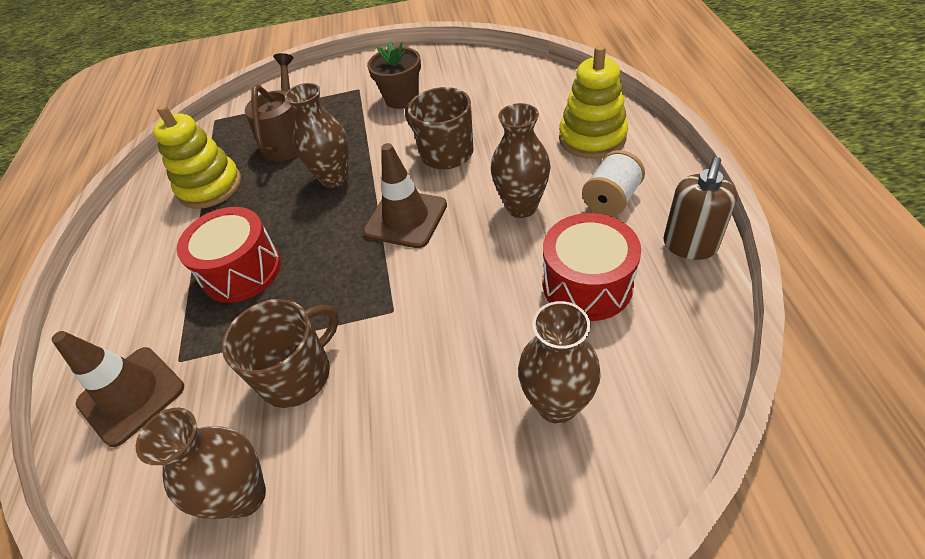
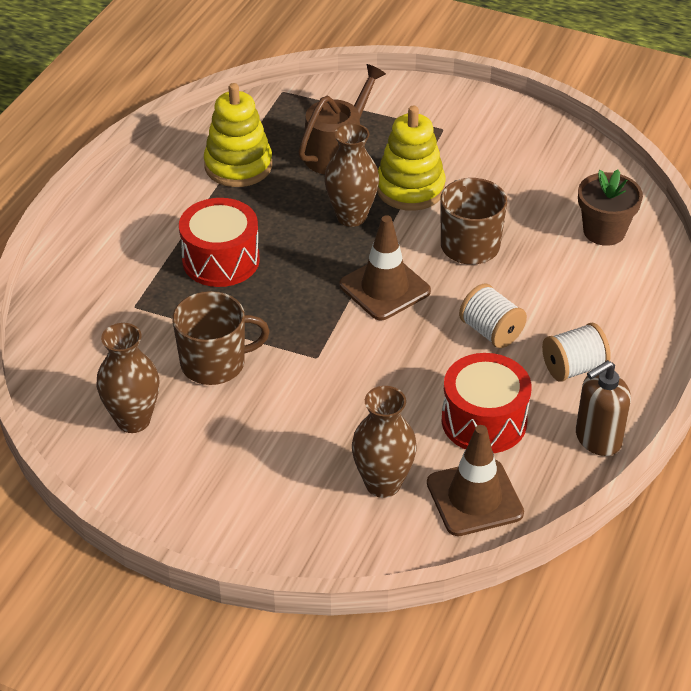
camera: 25 degrees right, 5 degrees down
(131, 395) = (89, 313): brown traffic cone -> brown traffic cone (474, 498)
(402, 98) = (476, 164): brown flower pot -> brown flower pot (604, 231)
(521, 207) = (491, 331): brown vase -> white spool
(592, 138) = (616, 304): yellow stacking toy -> yellow stacking toy (410, 189)

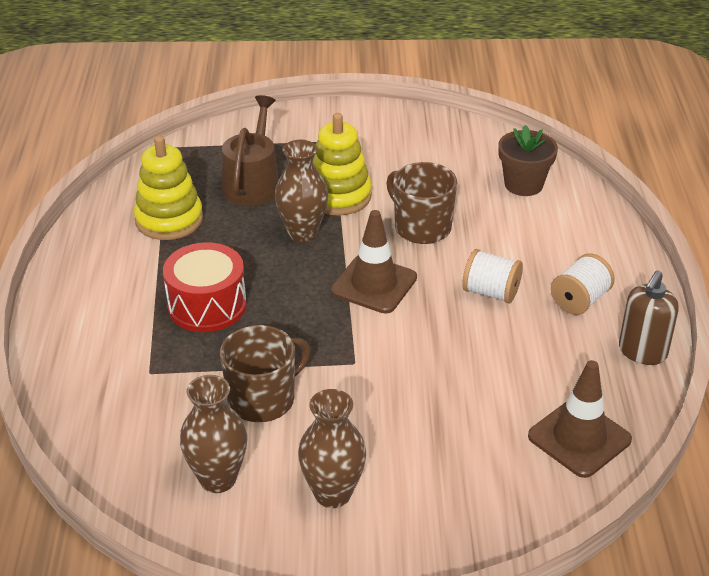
camera: 25 degrees left, 5 degrees down
(383, 484) = (492, 454): brown vase -> brown vase (332, 493)
(484, 421) = (539, 369): red drum -> none

